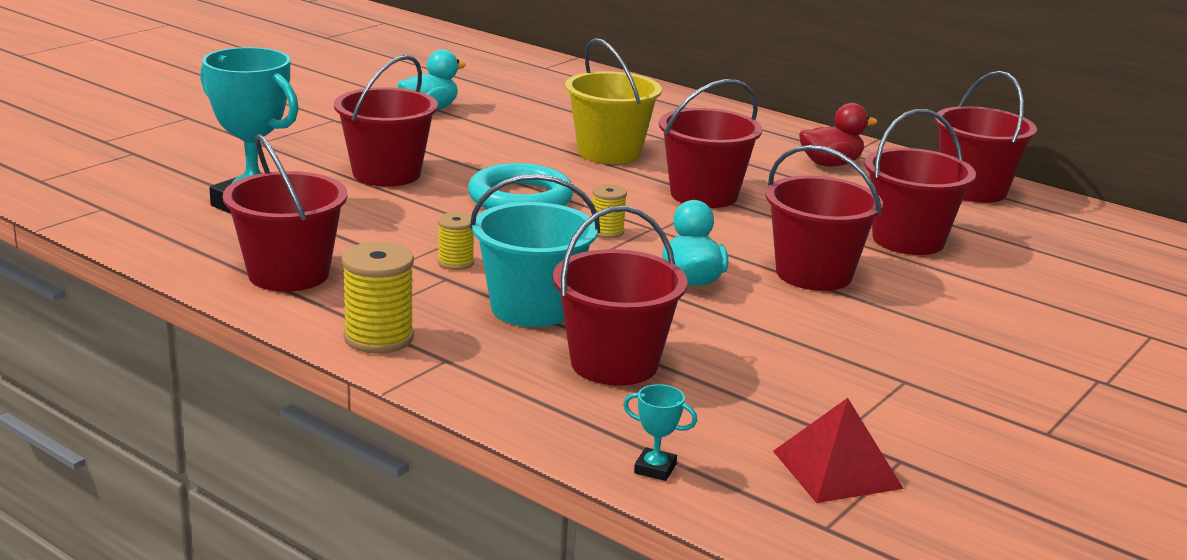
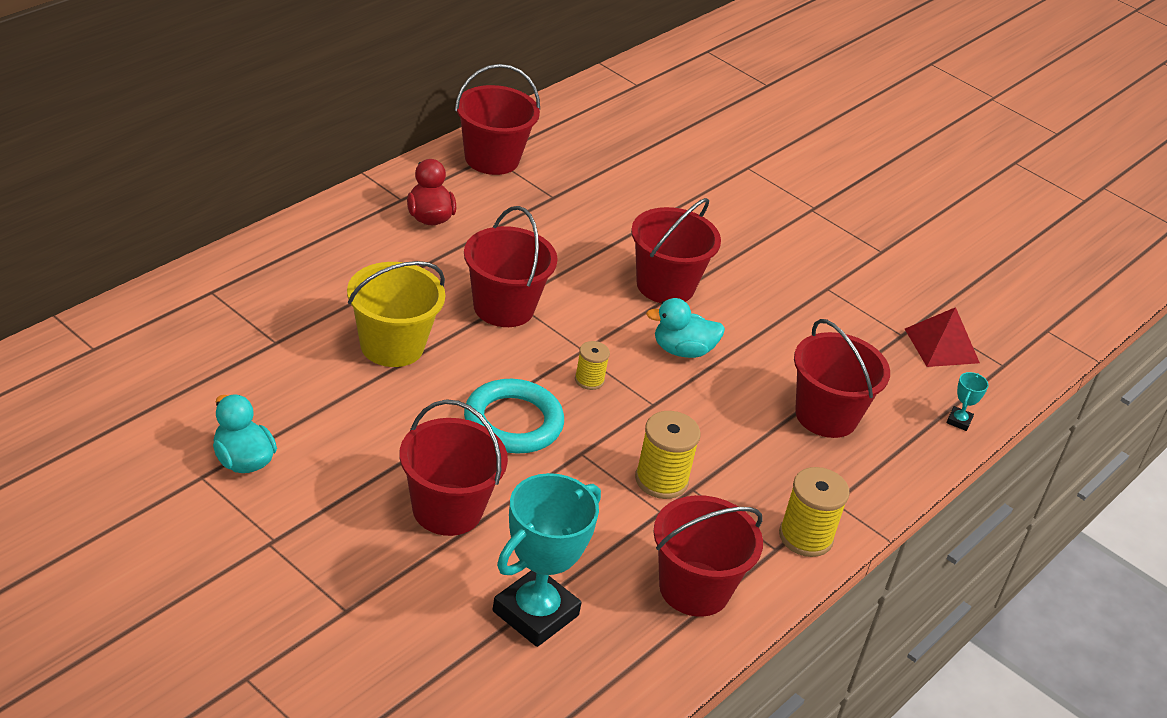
camera: 90 degrees left, 15 degrees up
(455, 263) = (661, 480): yellow spool -> yellow spool, size x1.70
(532, 308) = (743, 445): turquoise bucket -> none
(908, 240) = (597, 222): red bucket -> none

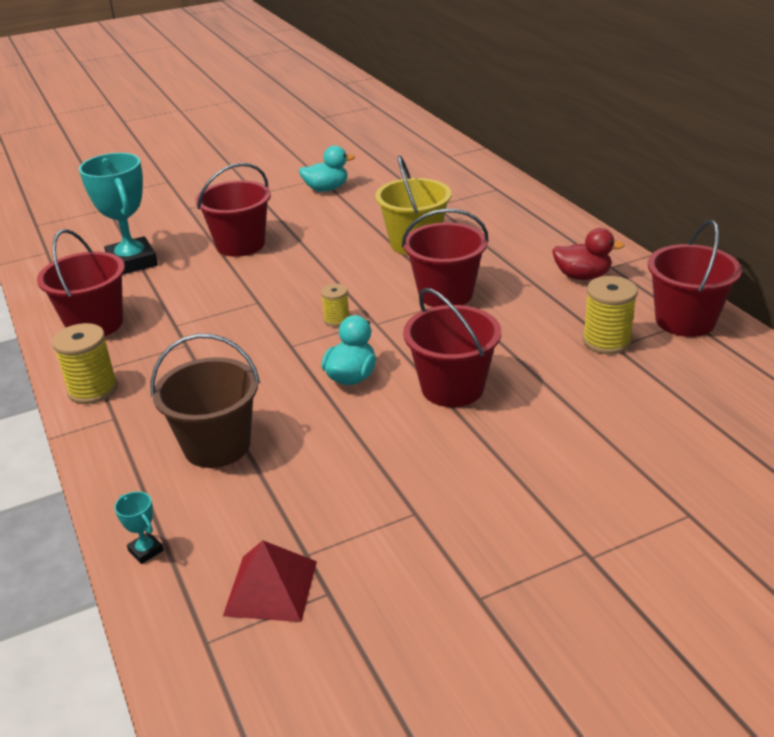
camera: 120 degrees right, 5 degrees down
(513, 422) = (307, 279): turquoise ring -> none
(661, 480) = (205, 332): yellow spool -> yellow spool (606, 341)
(826, 416) = (217, 445): red bucket -> brown bucket

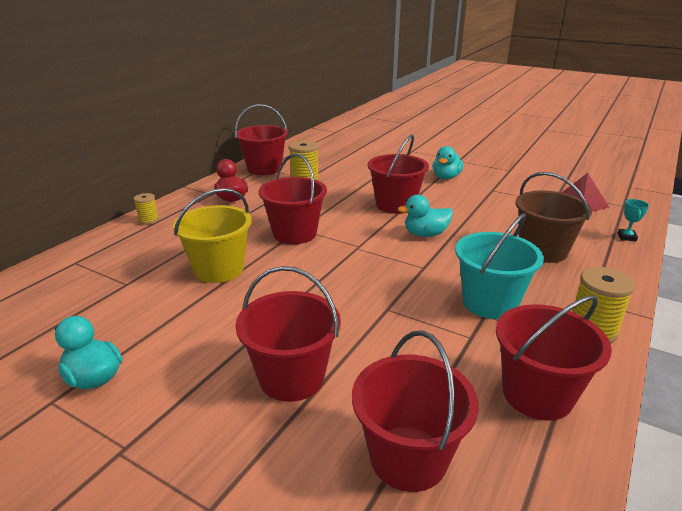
camera: 125 degrees left, 5 degrees down
(132, 262) = (408, 457): turquoise trophy -> red bucket
(195, 356) = (490, 302): none -> turquoise bucket
(336, 319) = (371, 262): yellow spool -> yellow spool (148, 220)
(511, 487) = (446, 177): none -> turquoise duck

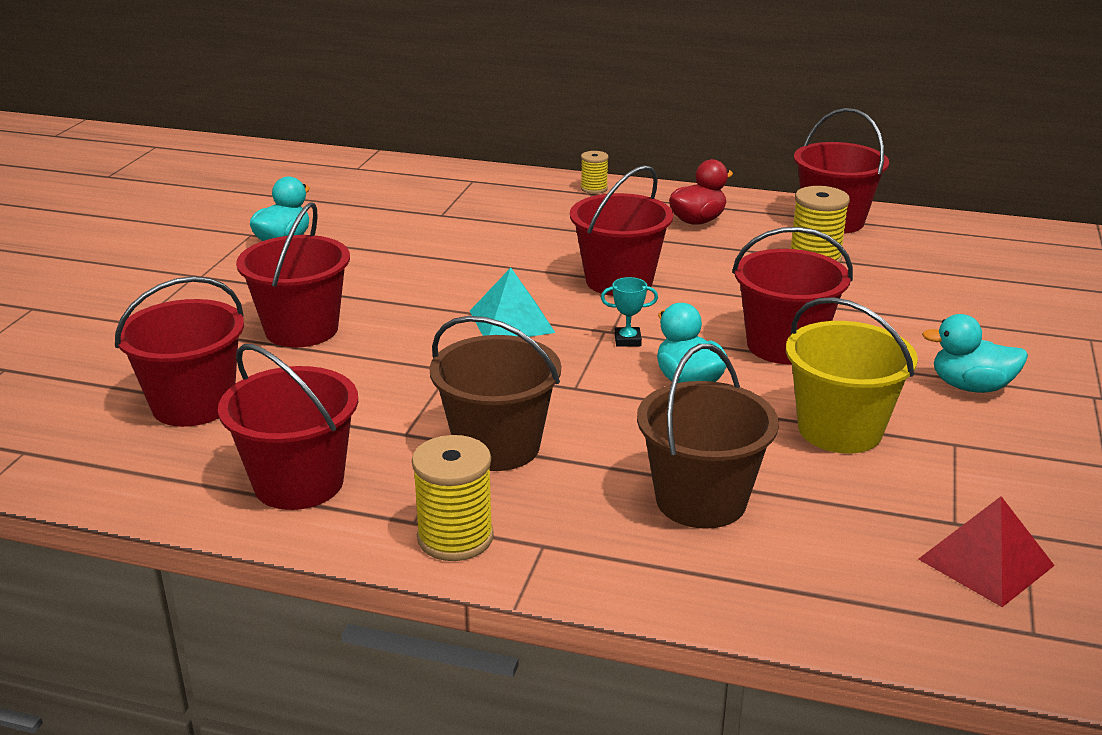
camera: 75 degrees right, 0 degrees up
(219, 269) = (496, 253): yellow bucket -> yellow bucket (839, 430)
(329, 277) = (511, 321): none -> turquoise pyramid
(490, 302) = (497, 446): turquoise bucket -> brown bucket
(626, 237) = (839, 615): turquoise trophy -> turquoise trophy (627, 340)

